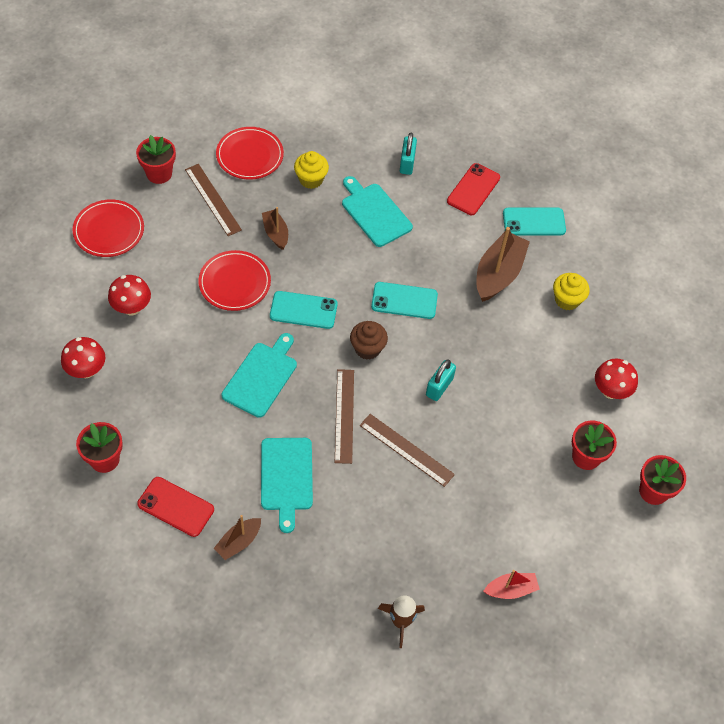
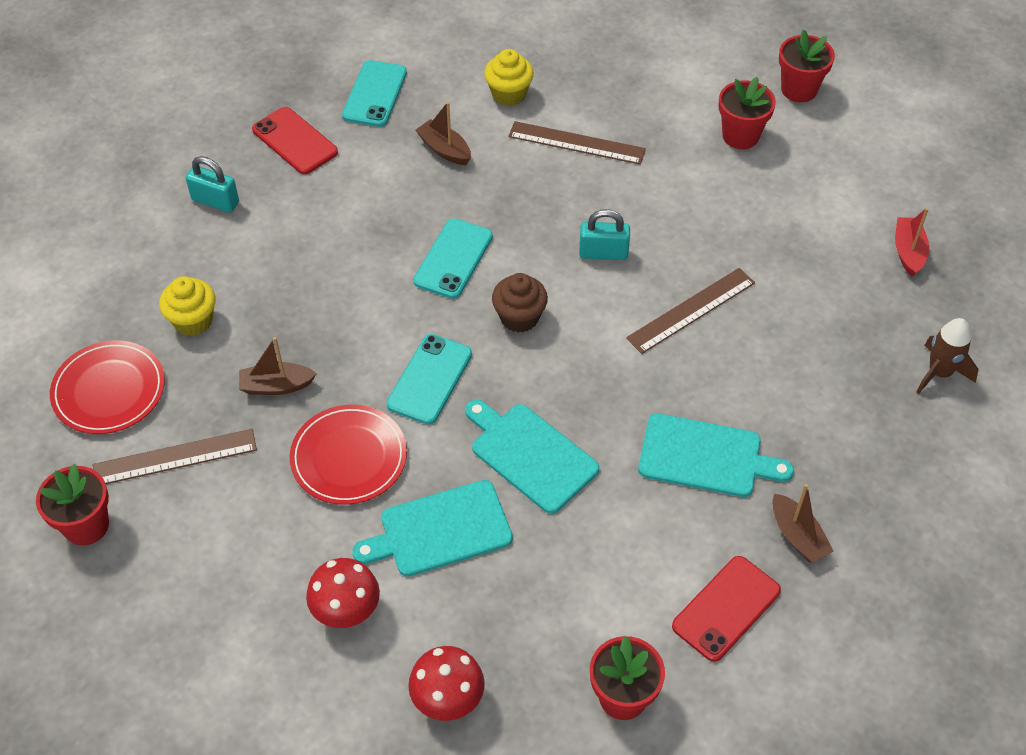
camera: 70 degrees left, 5 degrees down
(109, 230) = (174, 622): red plate -> none
(344, 415) = (621, 368): brown ruler -> brown ruler (576, 143)
(374, 213) = (289, 258): turquoise cutting board -> turquoise cutting board (440, 530)
(439, 387) = (603, 253): turquoise padlock -> turquoise padlock turned 45 degrees counterclockwise
(498, 274) = (444, 150): brown boat -> brown boat, size x0.56
(610, 391) = (654, 89): red mushroom -> none

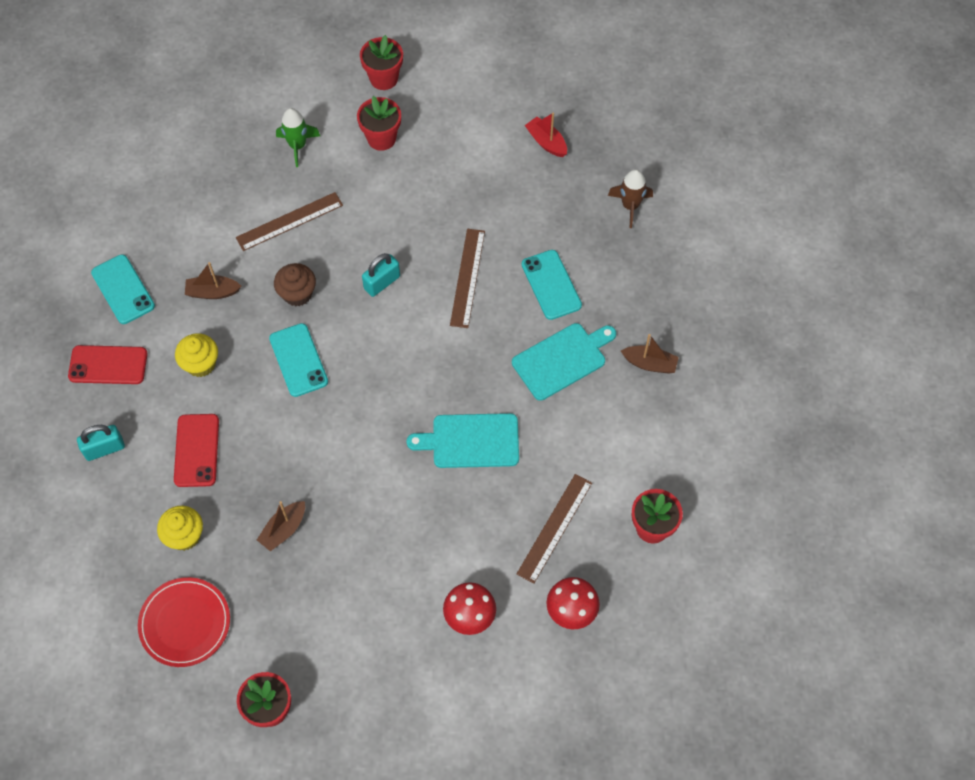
camera: 45 degrees left, 10 degrees up
(175, 458) = (274, 624): brown ruler -> brown ruler (555, 528)
(349, 457) = (374, 532): red plate -> none
(430, 379) = (368, 446): turquoise phone -> turquoise phone (551, 285)
(440, 530) = (470, 527): turquoise cutting board -> none
(509, 94) = (210, 220): yellow cupcake -> yellow cupcake (201, 364)
(519, 317) = (377, 364): brown cupcake -> brown cupcake (297, 294)
(654, 89) = (298, 146): none -> green rocket
(726, 608) = (654, 435): red phone -> red phone (196, 450)

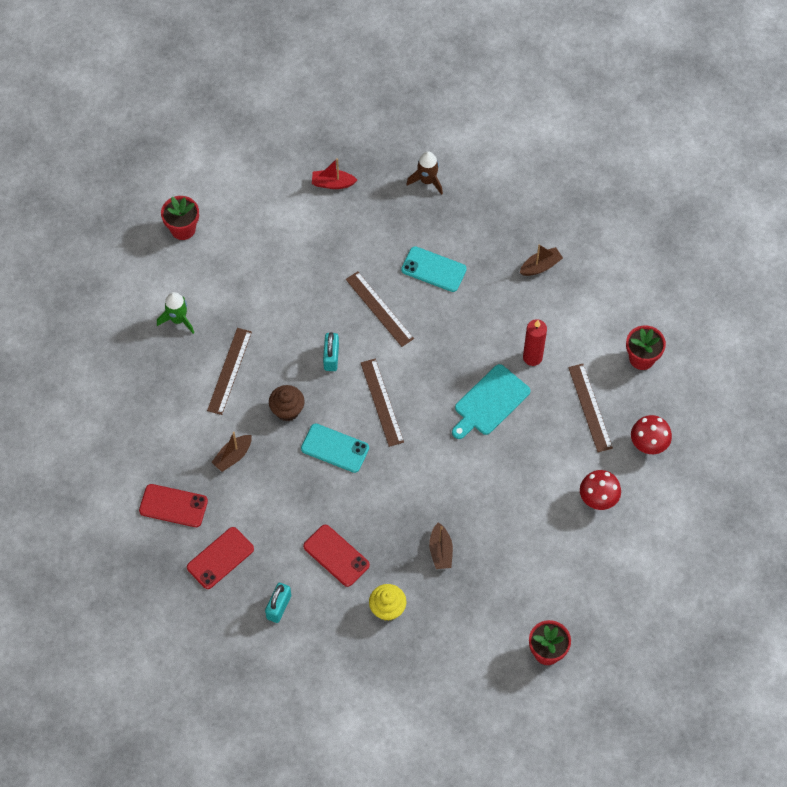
camera: 45 degrees left, 0 degrees up
(123, 289) = (173, 506): turquoise phone -> red phone
(185, 623) = (445, 654): red plate -> none
(201, 364) = (277, 505): yellow cupcake -> none
(380, 357) = (382, 402): none -> brown ruler
(381, 138) = (226, 268): red flower pot -> none
(552, 436) = (532, 357): none -> red candle
(562, 359) = (489, 308): turquoise cutting board -> none

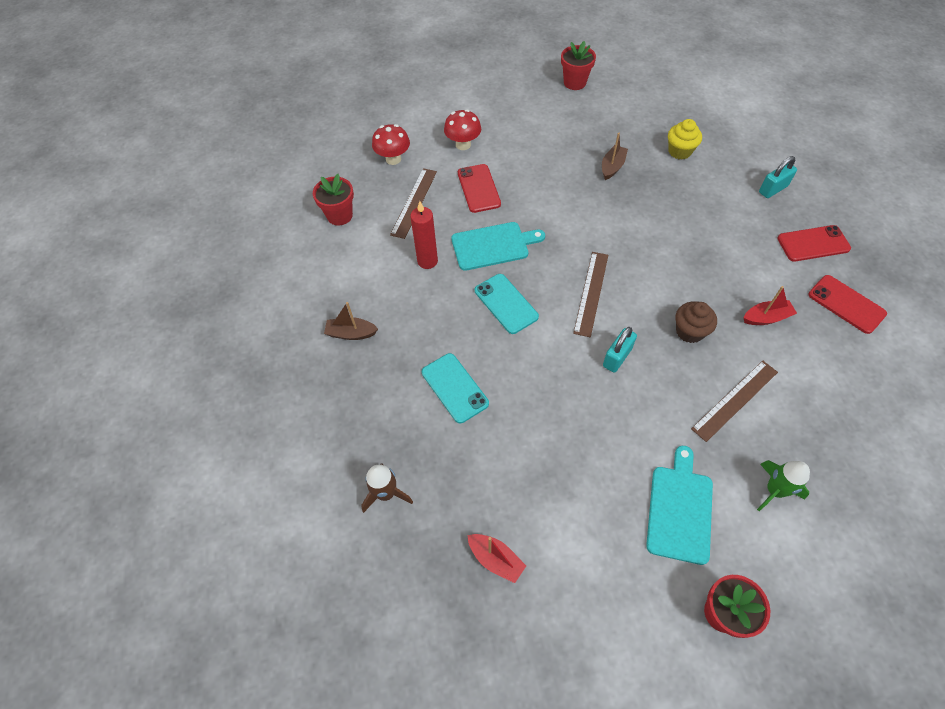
camera: 145 degrees left, 5 degrees down
(233, 456) = (766, 318): brown boat -> red boat
(234, 273) = (679, 509): none -> turquoise cutting board
(335, 448) = (659, 277): turquoise phone -> turquoise phone (506, 303)
(336, 556) = (703, 201): red phone -> red phone (479, 188)
(379, 308) = (537, 378): brown ruler -> none

